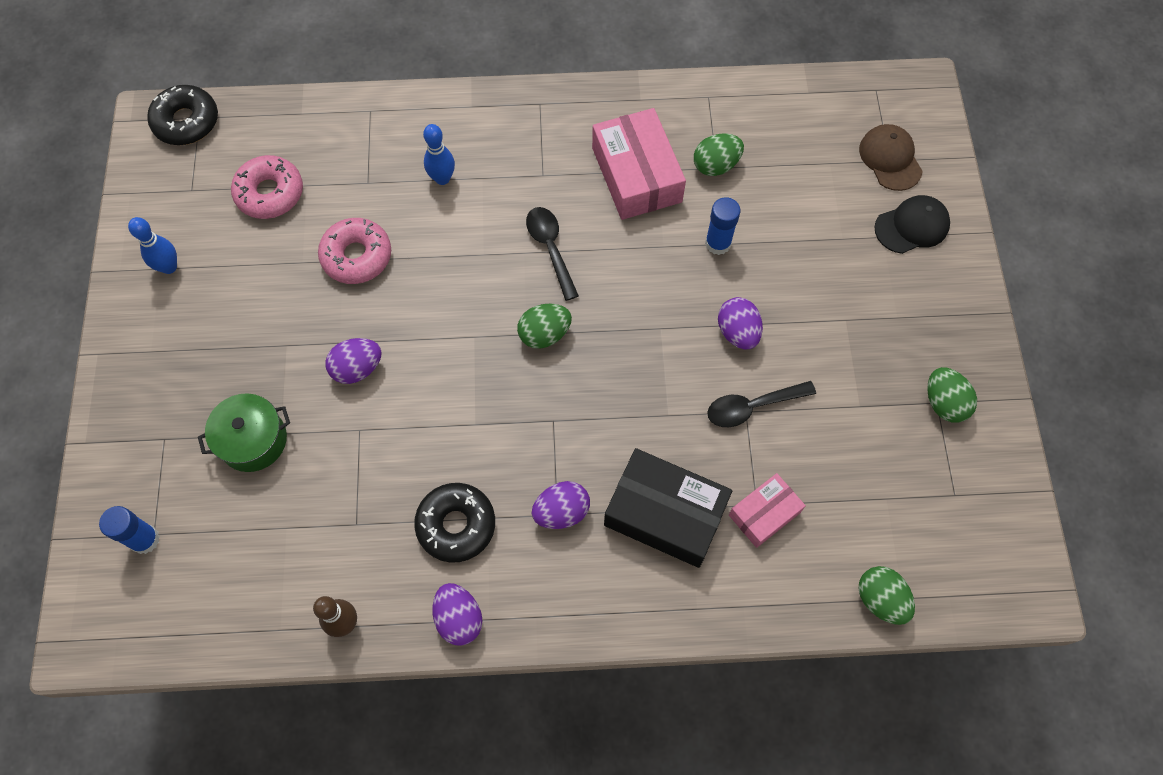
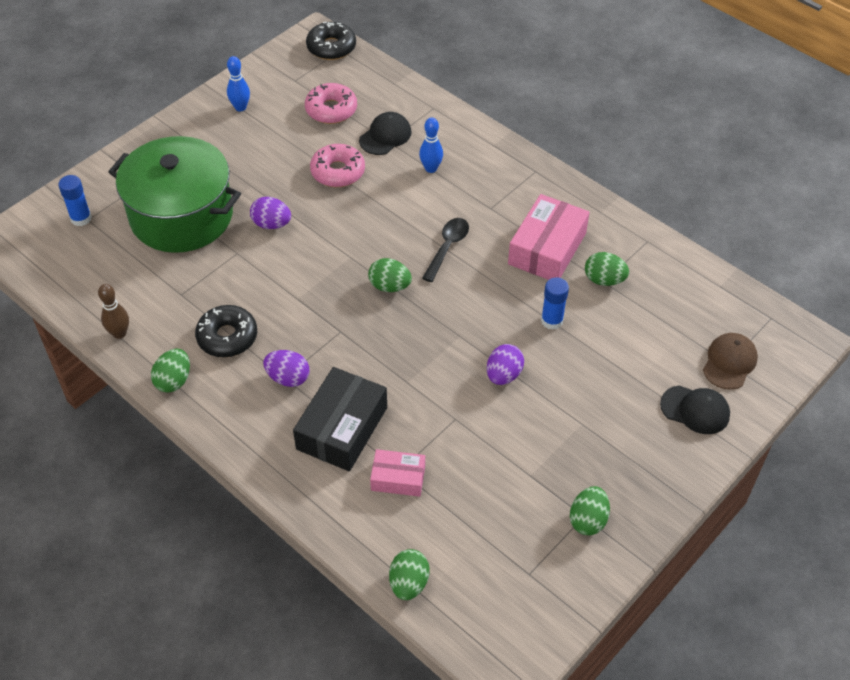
camera: 45 degrees right, 15 degrees down
(253, 440) = (181, 216): green pot -> green pot, size x2.07
(359, 179) = (385, 136): none -> black cap
(459, 618) = (174, 380): purple egg -> green egg
(665, 513) = (342, 428): black box -> black box turned 45 degrees clockwise
(752, 407) = (462, 419): black spoon -> none

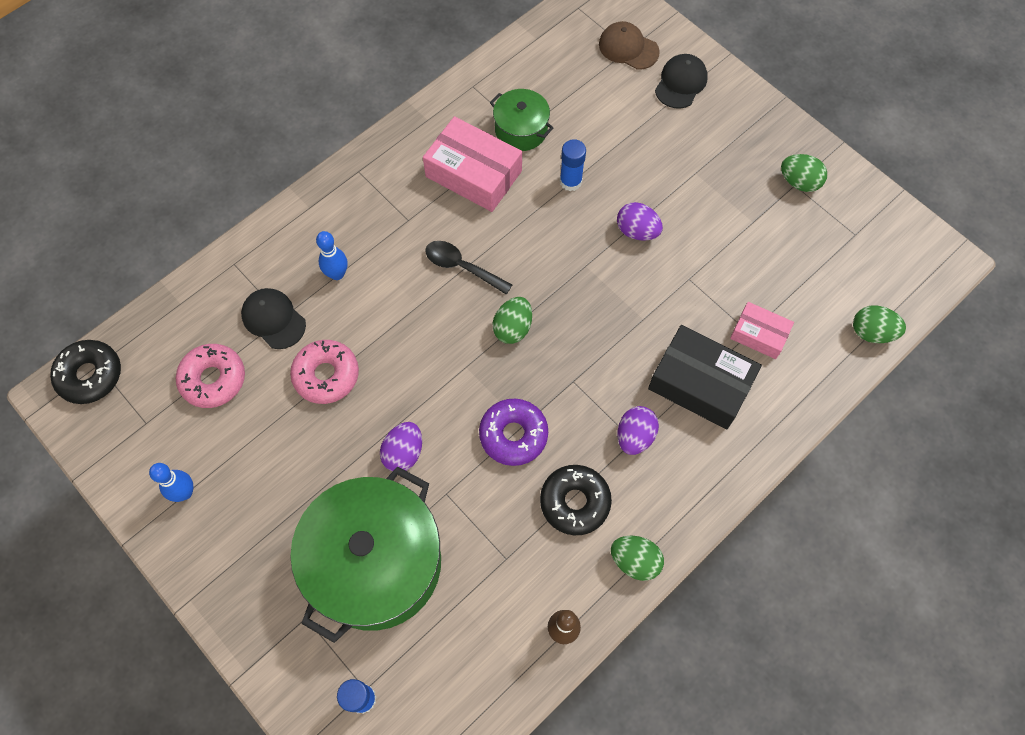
camera: 85 degrees left, 15 degrees up
(288, 292) = (513, 435): none -> purple donut
(398, 478) = (759, 334): pink box -> pink box turned 75 degrees counterclockwise
(604, 280) = (521, 130): green egg -> green pot

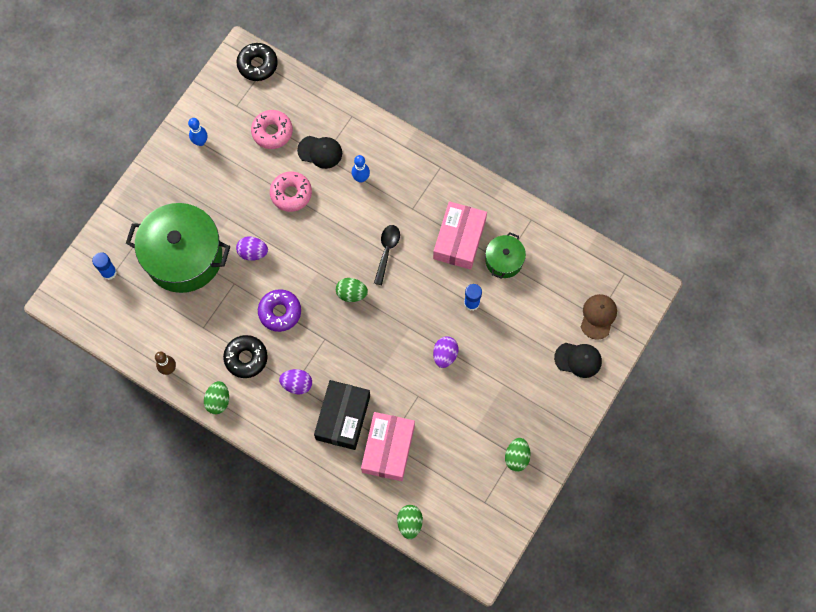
camera: 75 degrees right, 5 degrees up
(273, 319) = (320, 152): black cap -> black cap turned 75 degrees clockwise
(759, 334) = (388, 449): pink box -> pink box, size x1.73

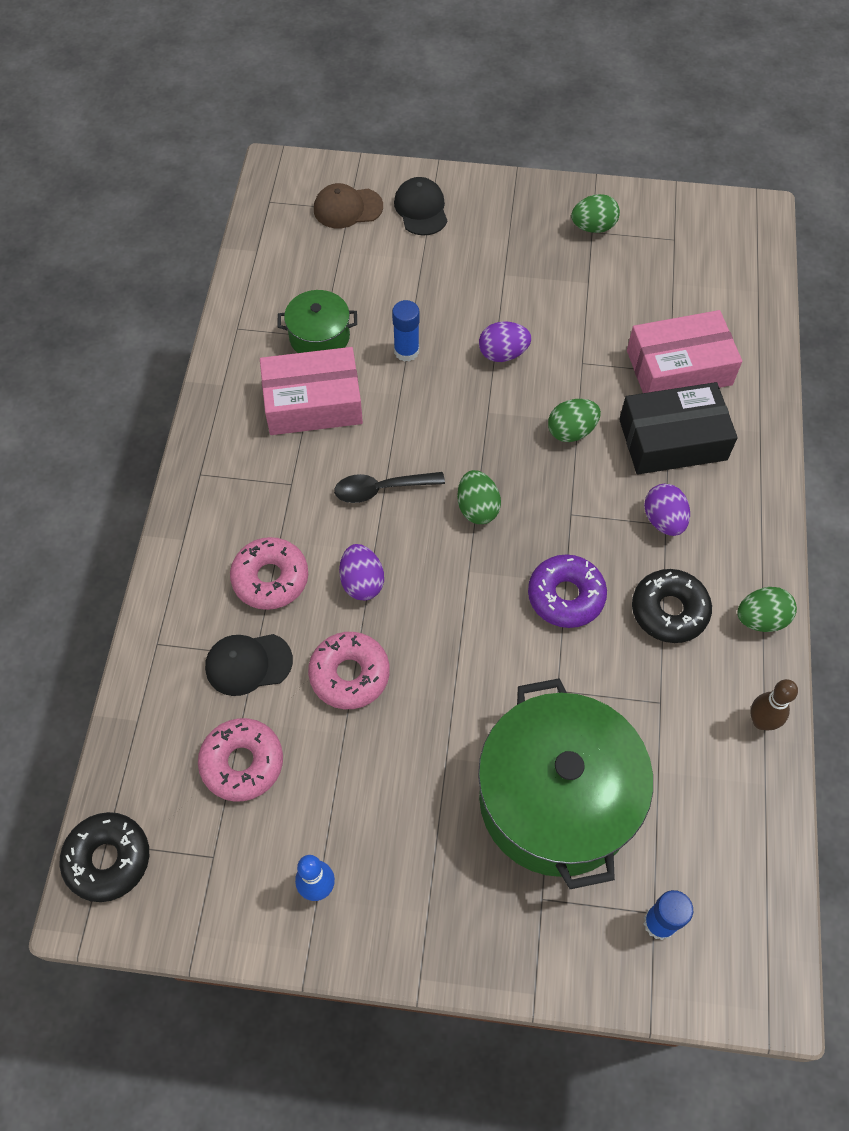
camera: 115 degrees left, 10 degrees down
(253, 252) = (487, 686): purple egg -> purple egg (362, 582)
(320, 152) = (248, 664): black cap -> black cap turned 90 degrees counterclockwise
(361, 178) = (270, 578): blue bowling pin -> pink donut
(409, 523) = (758, 306): green egg -> green egg (571, 431)

